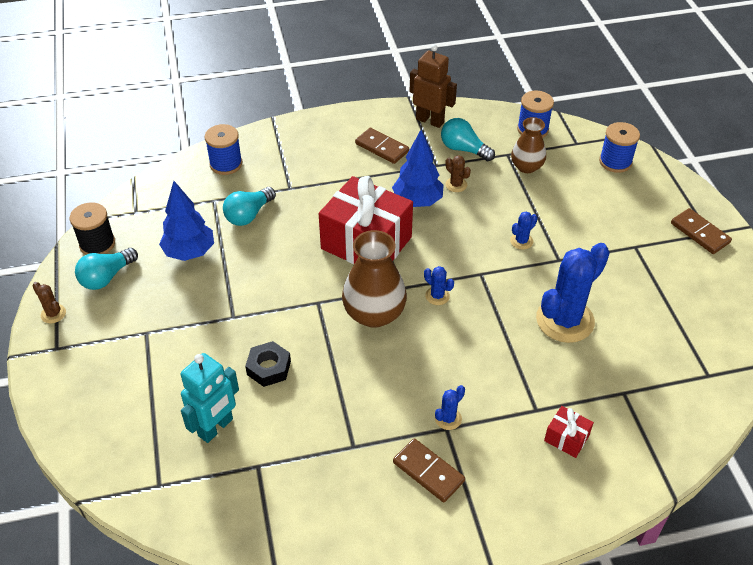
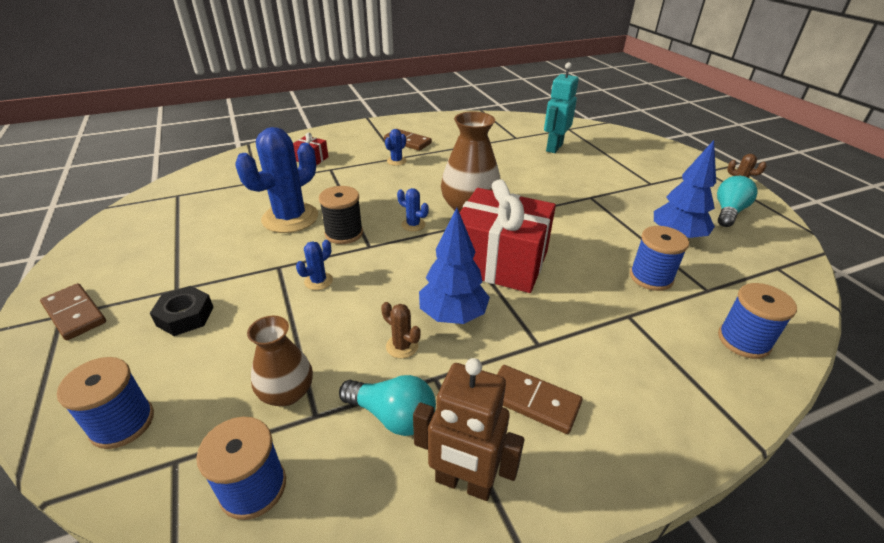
camera: 170 degrees right, 10 degrees down
(97, 244) = (774, 235): black spool -> black spool (344, 233)
(248, 215) = (651, 277): turquoise light bulb -> blue spool
(269, 368) = (539, 173): black nut -> black nut (185, 316)

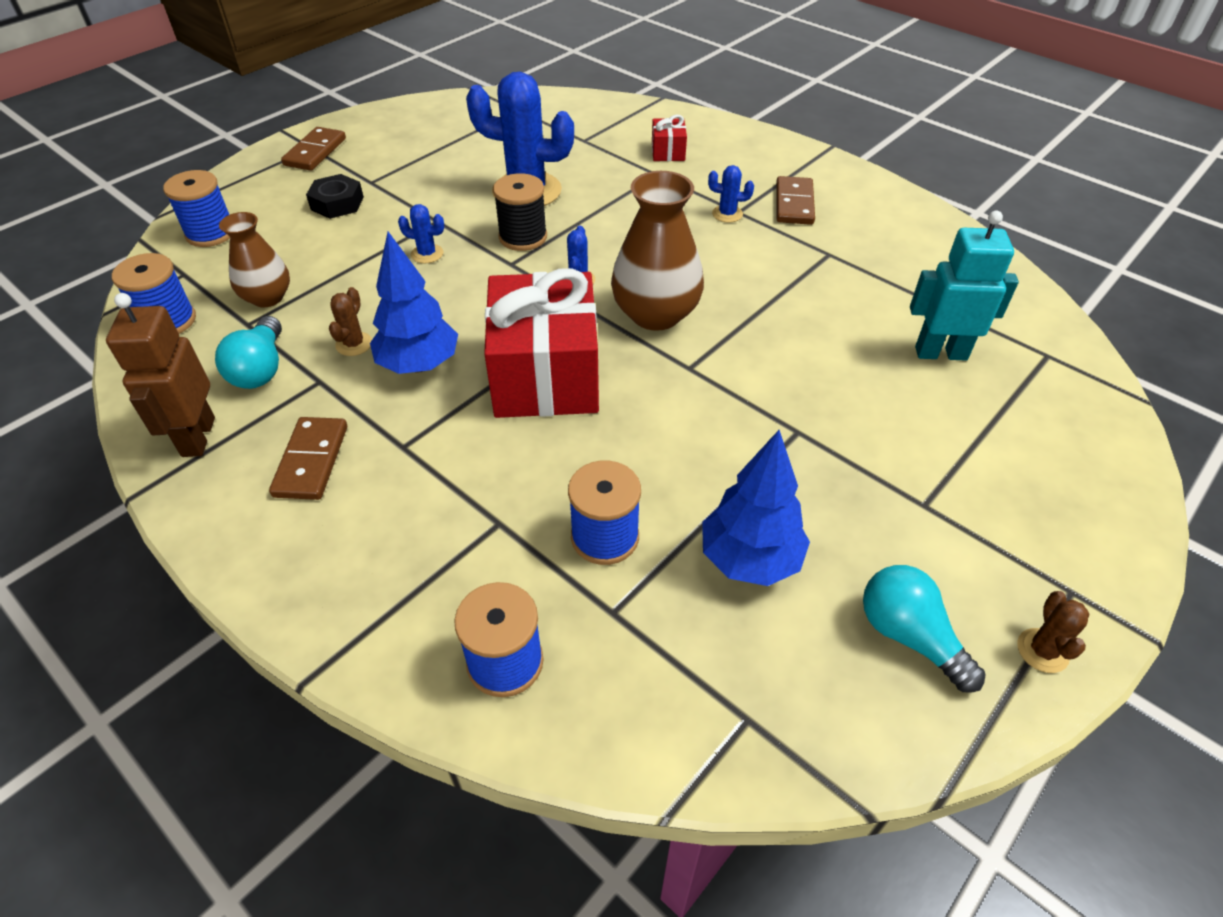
camera: 65 degrees right, 10 degrees up
(728, 212) = (909, 636): turquoise light bulb -> turquoise light bulb turned 135 degrees counterclockwise

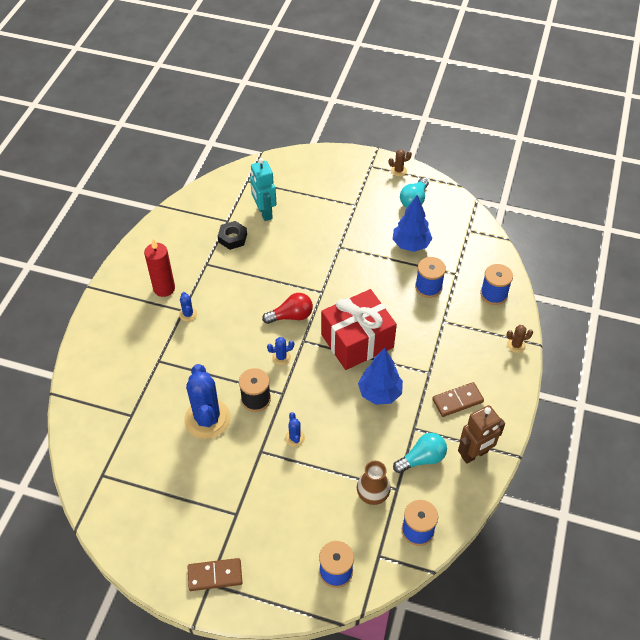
camera: 115 degrees left, 5 degrees up
(337, 203) = (269, 518): black nut -> black nut (232, 238)
(354, 344) = (382, 429): brown cactus -> brown cactus (516, 345)
(655, 314) = (291, 316): brown vase -> red light bulb
(668, 152) = (129, 364): red gift -> none
(794, 204) = (164, 288): brown domino -> red candle

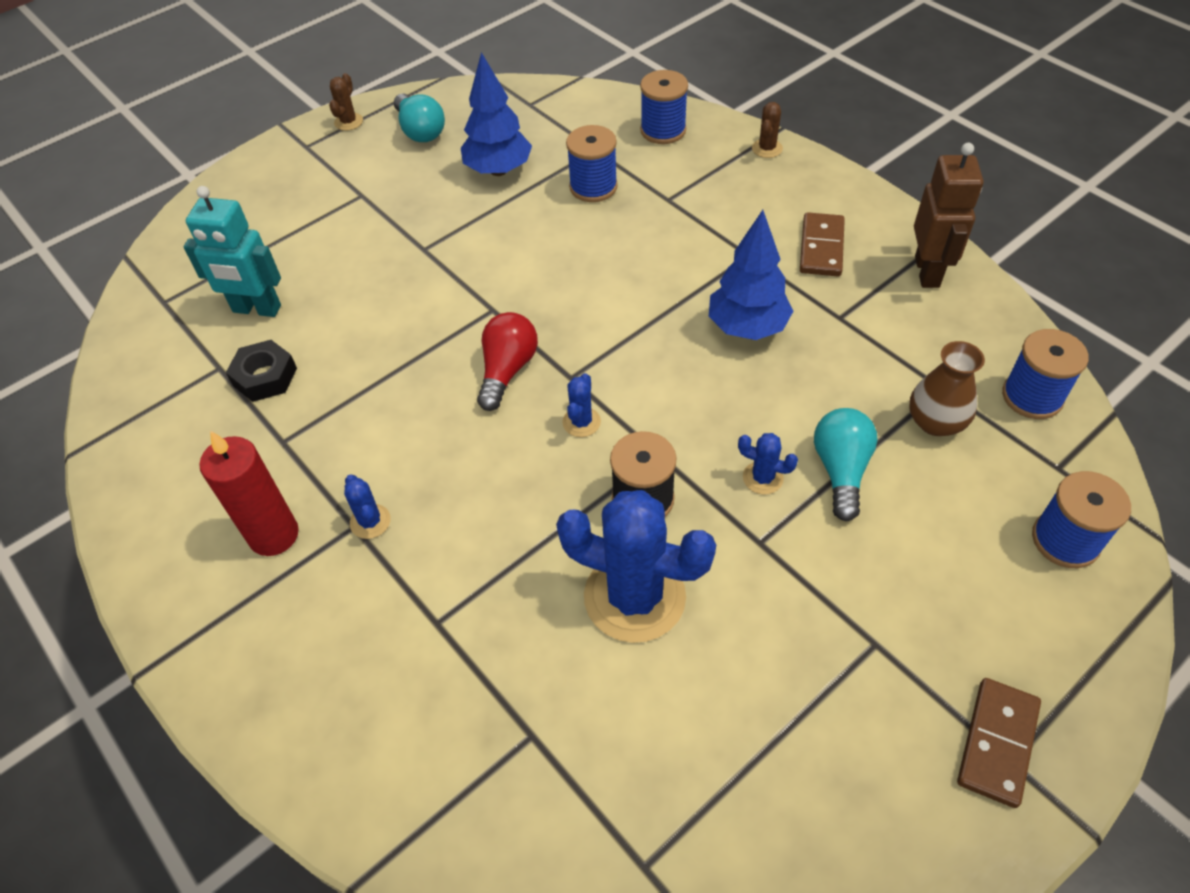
camera: 55 degrees left, 0 degrees up
(188, 314) = (370, 521): blue cactus -> blue cactus turned 45 degrees clockwise
(357, 341) = (626, 309): red gift -> none
(422, 458) = (902, 332): turquoise light bulb -> turquoise light bulb (841, 470)

